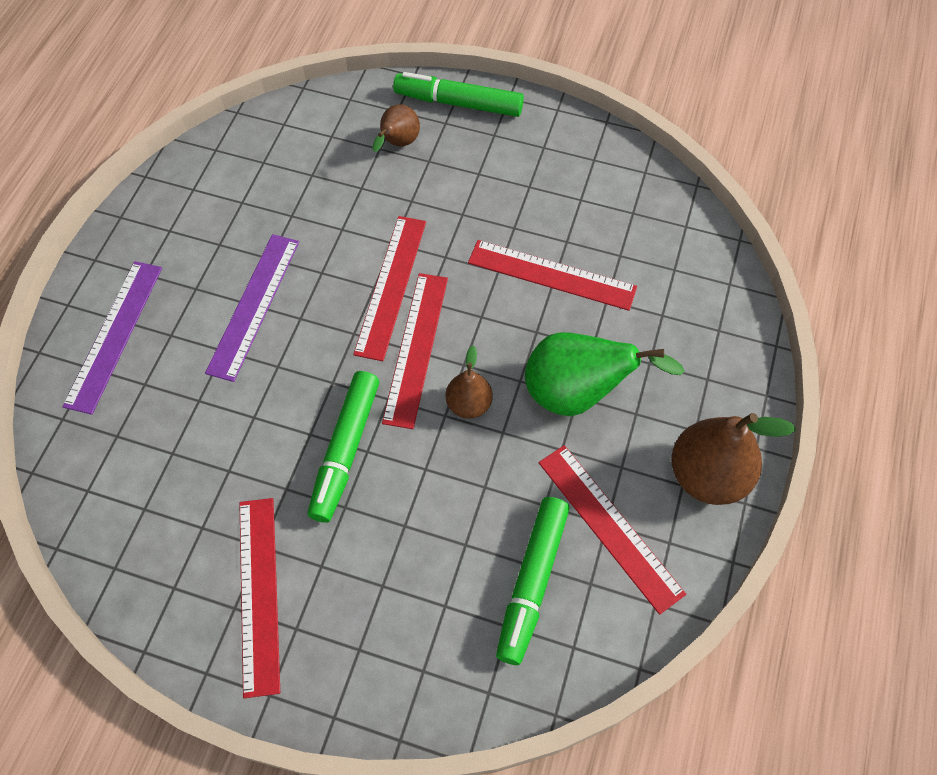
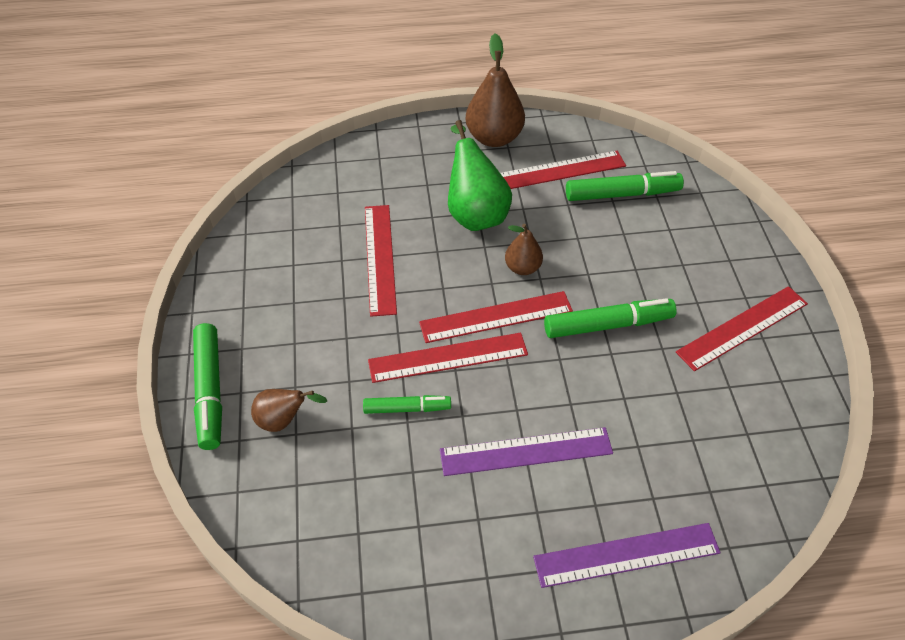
camera: 115 degrees left, 10 degrees down
(355, 233) = (407, 408): none -> green marker
(609, 526) = (559, 170): red ruler -> red ruler turned 45 degrees clockwise

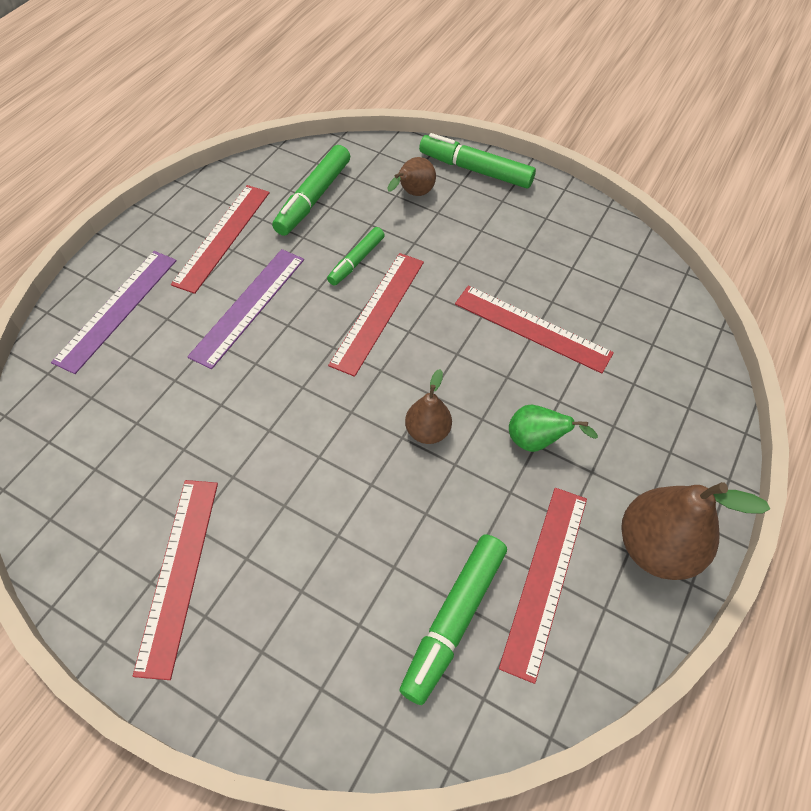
camera: 125 degrees right, 5 degrees up
(475, 213) = (536, 441): green pear -> green pear, size x0.56
(496, 317) = (388, 371): red ruler -> red ruler (222, 237)
(607, 325) = (299, 451): green marker -> green marker (313, 198)

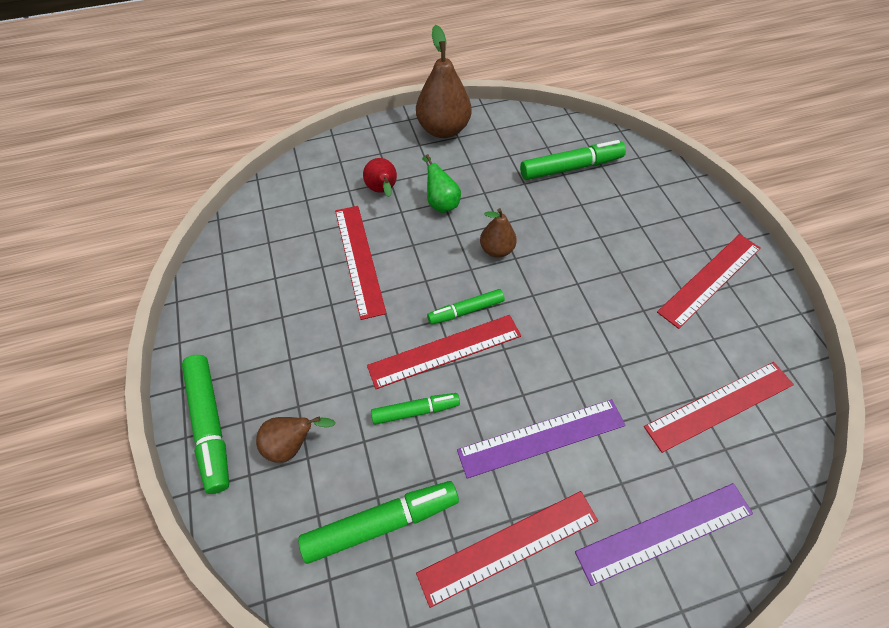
camera: 135 degrees left, 0 degrees up
(395, 353) = (466, 311): none -> green marker
(545, 579) = (510, 153): red ruler -> red ruler (719, 405)
(605, 408) = (383, 191): none -> red pear

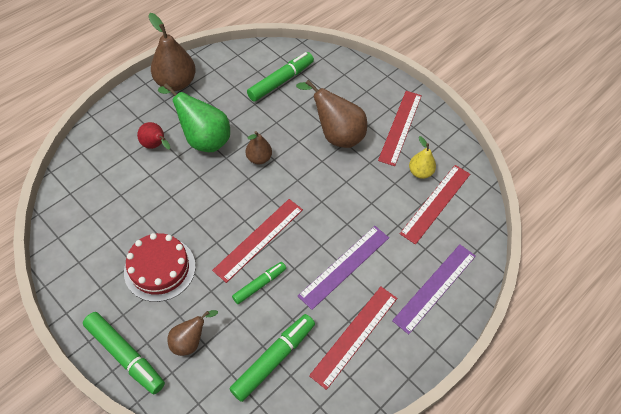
camera: 30 degrees left, 0 degrees up
(308, 336) = (160, 269): none -> red cake
(359, 259) = (166, 202): red ruler -> none
(441, 203) = (203, 139): green pear -> green pear, size x1.77
(466, 311) = (259, 207): green marker -> none
(613, 257) = (336, 135): none -> brown pear
(713, 352) = (420, 172): none -> yellow pear

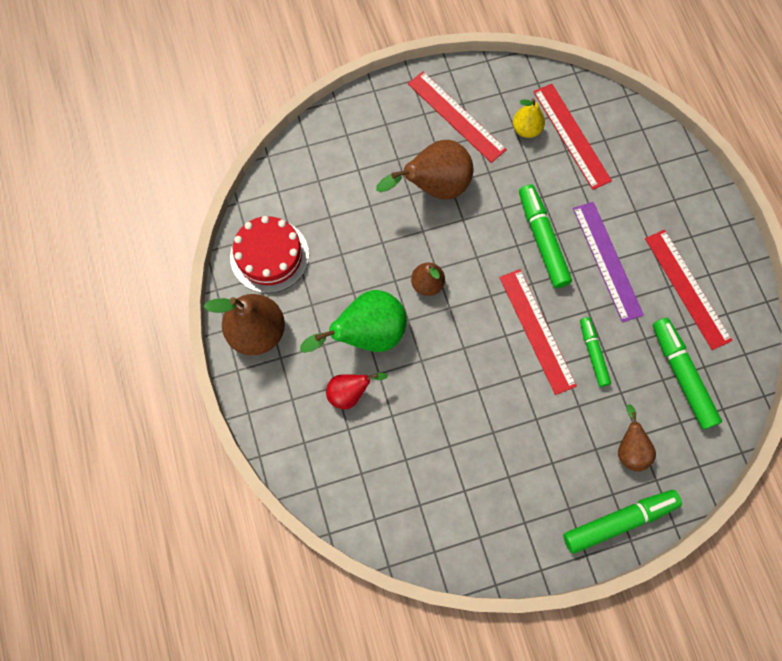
camera: 60 degrees left, 15 degrees up
(160, 269) = (528, 449): red cake -> red cake (269, 256)
(280, 81) = (321, 209): green marker -> green marker (542, 240)
(435, 287) = (666, 189): purple ruler -> none

